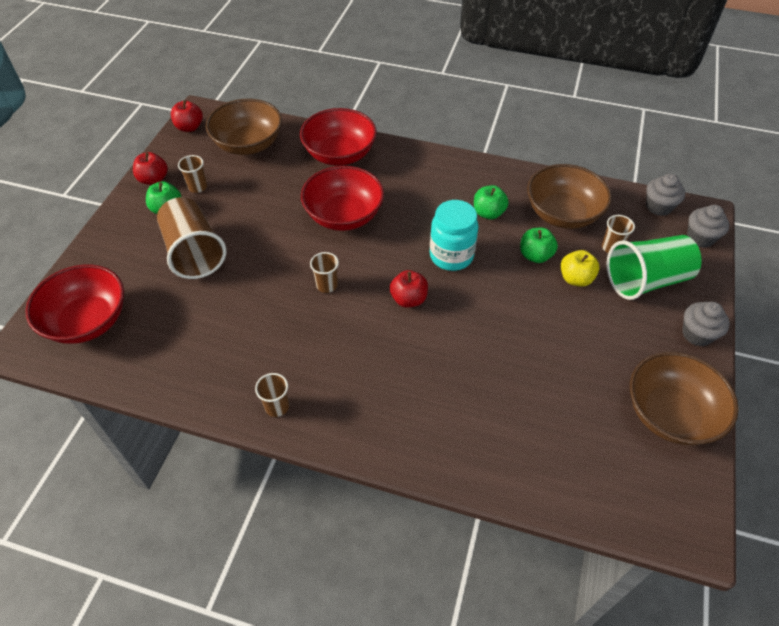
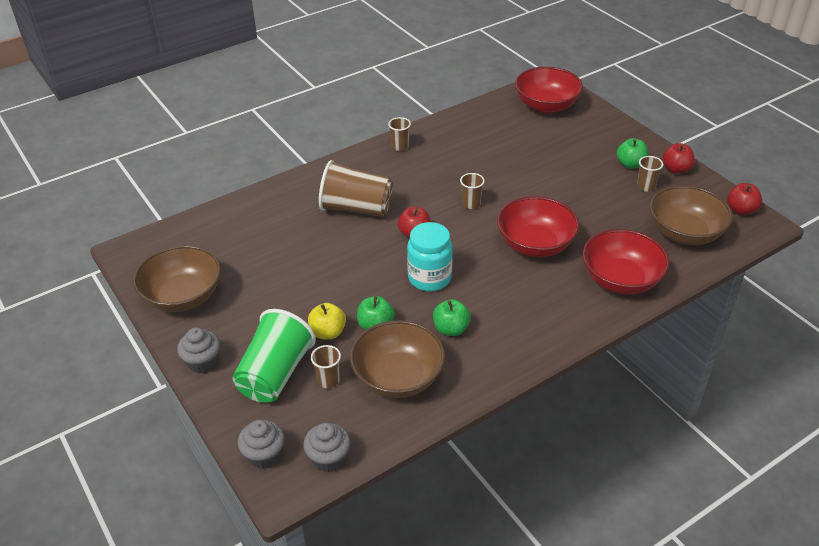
camera: 130 degrees right, 10 degrees down
(194, 252) = (568, 161): brown cup -> brown cup (356, 208)

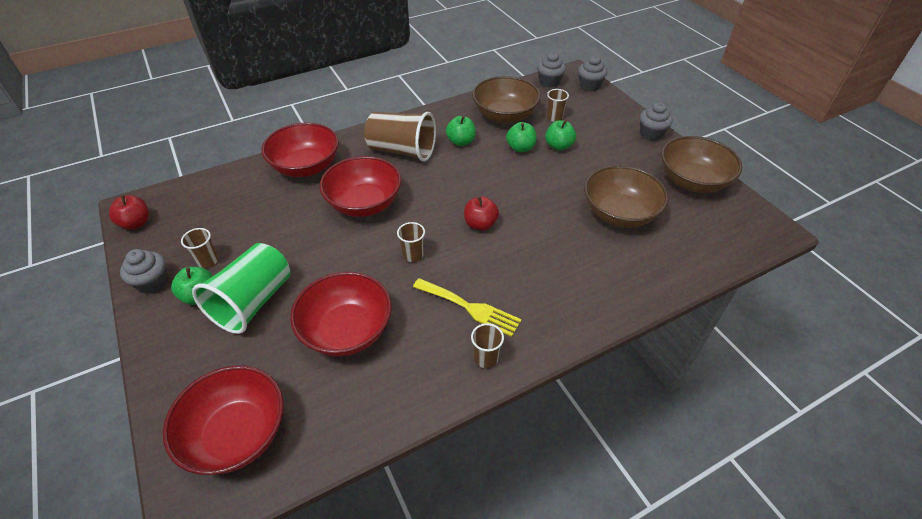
camera: 175 degrees left, 5 degrees up
(275, 374) = (593, 123): green cup -> green cup (253, 302)
(328, 332) = (558, 146): yellow apple -> green apple
(356, 208) = (542, 260): brown cup -> brown cup (402, 151)
(415, 172) = (470, 308): none -> yellow fork
(429, 278) = (472, 180): turquoise jar -> none
(504, 153) = (347, 330): none -> red bowl
(676, 169) = (153, 283): red apple -> grey cupcake
(684, 233) = (214, 203): brown bowl -> brown bowl (619, 214)

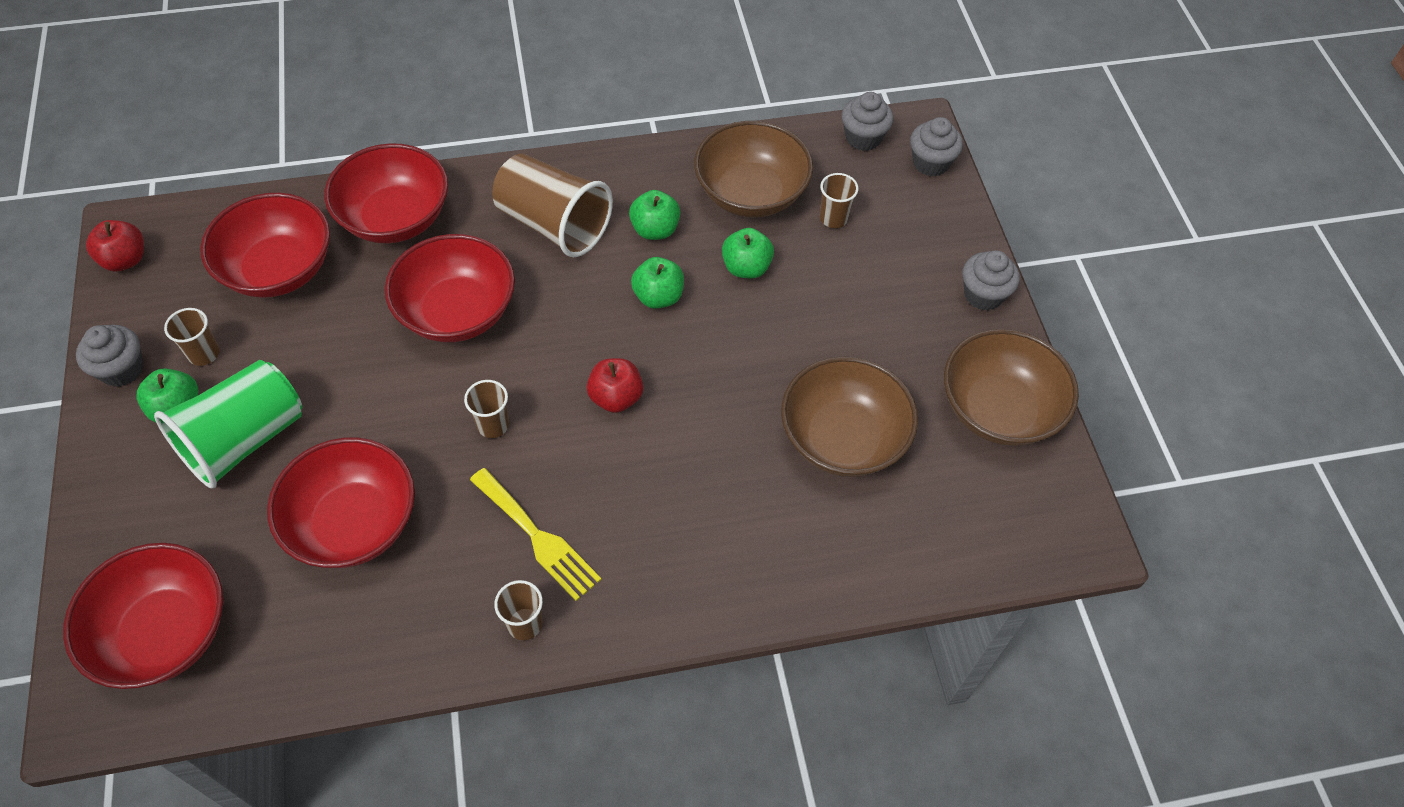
camera: 15 degrees right, 10 degrees up
(242, 206) = (279, 269): none -> red bowl
(558, 146) = (811, 280): green apple -> green apple (658, 296)

